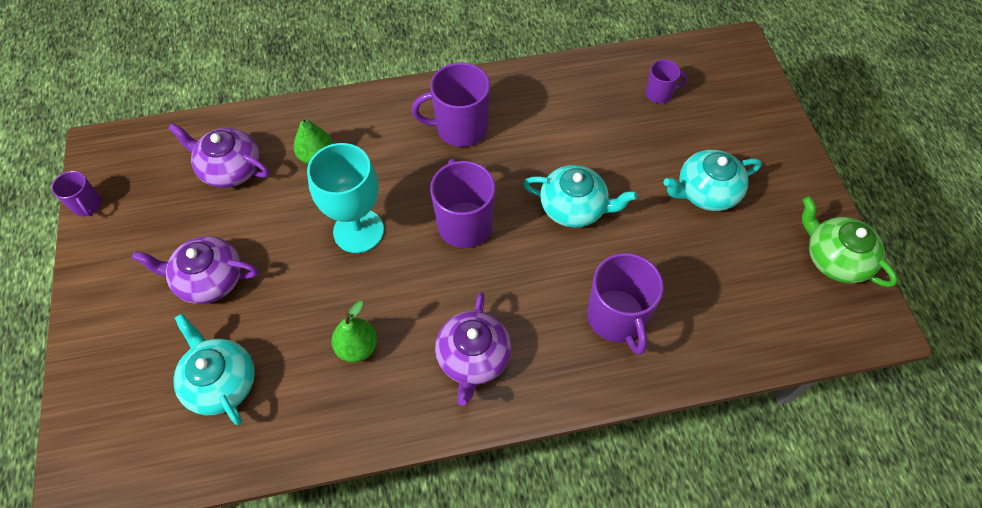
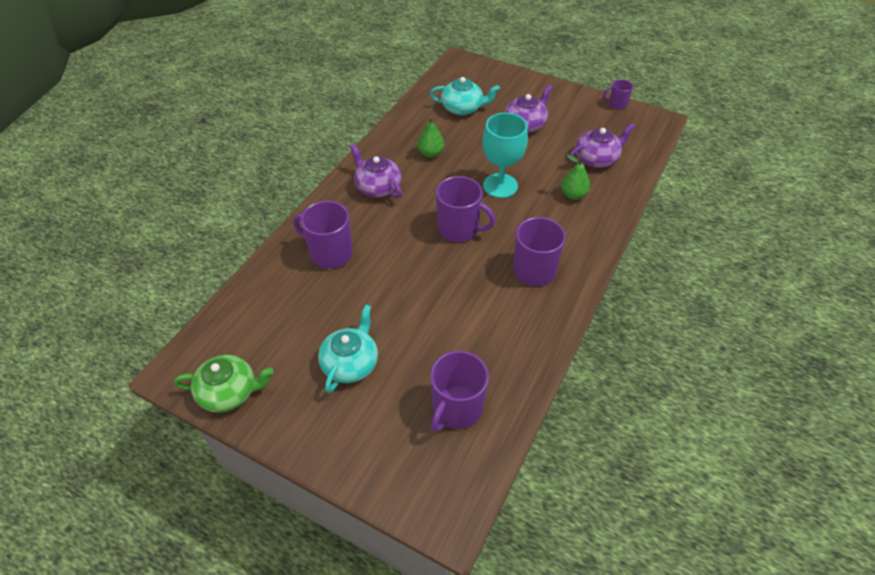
camera: 130 degrees right, 10 degrees down
(574, 207) = (416, 284): turquoise teapot -> none
(659, 93) = (457, 408): purple mug -> purple mug, size x1.86

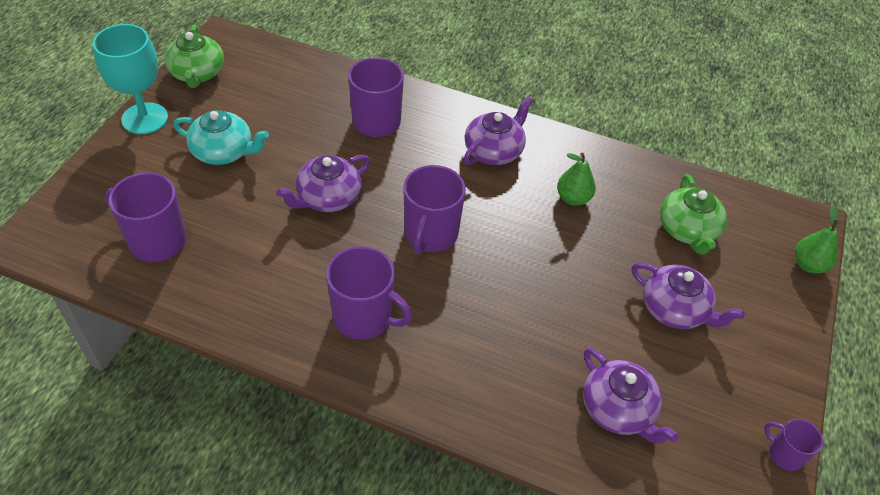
camera: 80 degrees right, 0 degrees up
(416, 288) = (328, 197): none -> purple teapot
(462, 108) = (687, 230): turquoise teapot -> green teapot
(500, 186) = (523, 277): turquoise goblet -> turquoise goblet (145, 118)
(573, 195) = (522, 370): green pear -> green pear (808, 265)
(617, 104) = (784, 454): purple mug -> purple mug turned 45 degrees counterclockwise

